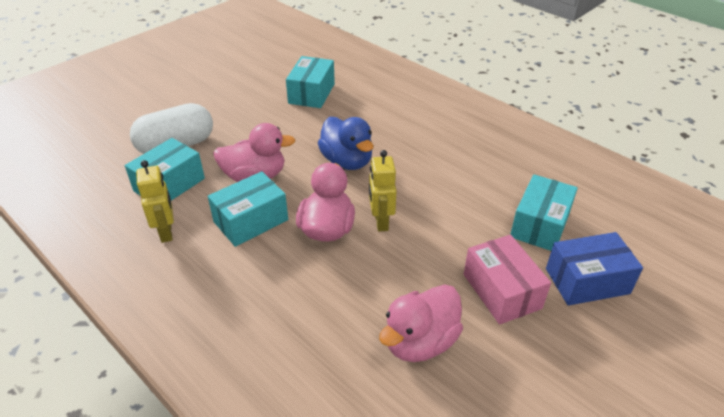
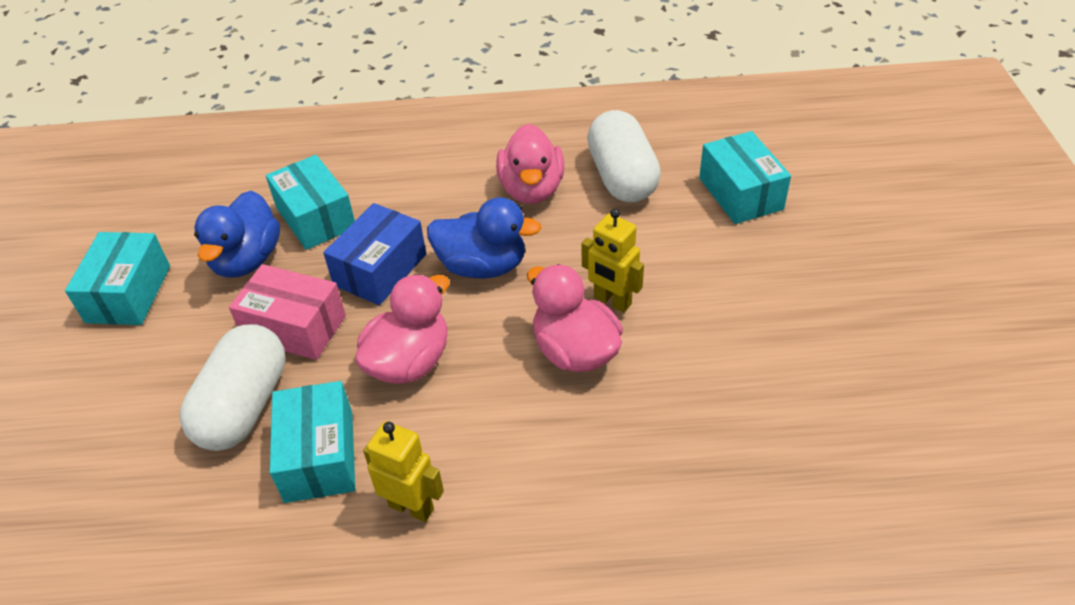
camera: 45 degrees left, 5 degrees up
(251, 221) = (485, 411): turquoise box -> turquoise box (128, 294)
(261, 92) = (247, 260): none -> blue duck
(420, 342) = (804, 378): pink duck -> pink duck (531, 189)
(481, 170) = (622, 177): none -> white capsule
(502, 291) = (796, 278): pink box -> pink box (294, 327)
(587, 281) = (837, 215): blue box -> blue box (380, 269)

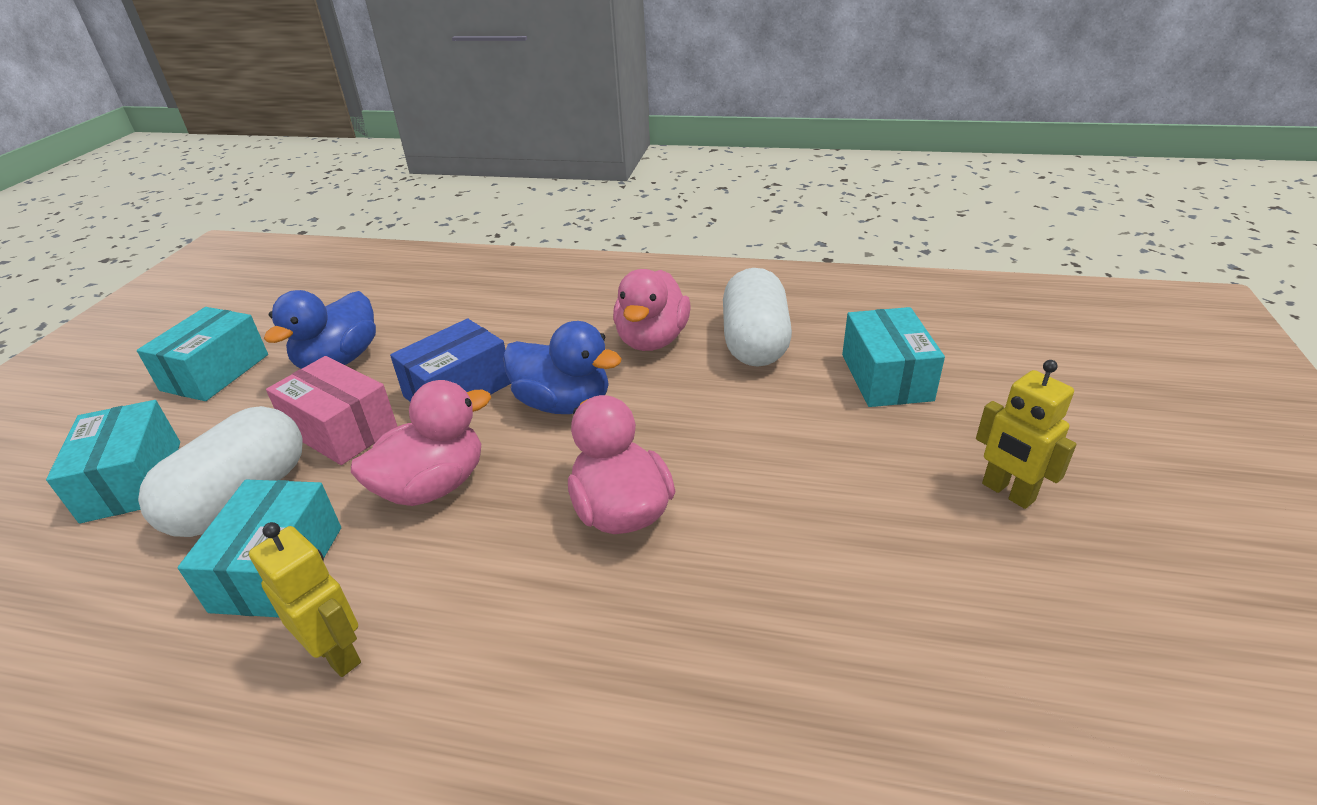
camera: 15 degrees right, 10 degrees down
(316, 218) = (426, 334): turquoise box -> turquoise box (133, 480)
(612, 301) = (689, 464): yellow robot -> yellow robot (1007, 492)

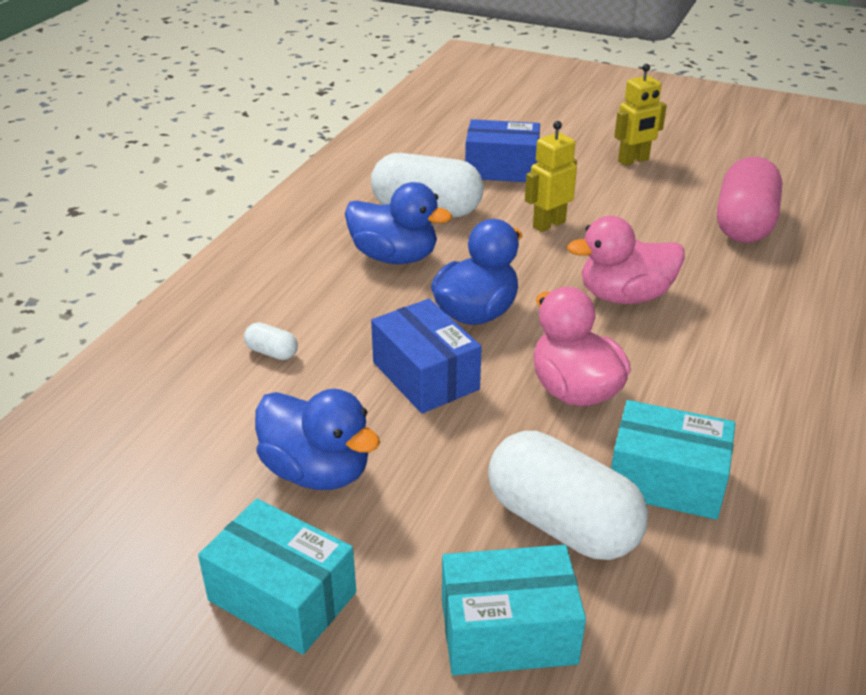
camera: 80 degrees left, 0 degrees up
(338, 653) = (758, 435): yellow robot -> yellow robot (548, 224)
(341, 429) = (466, 457): pink box -> none
(489, 311) = (272, 352): none -> white capsule
(652, 340) = (394, 257): pink duck -> blue duck
(877, 640) = (744, 224): none -> pink capsule
(886, 377) = (501, 169): turquoise box -> blue box

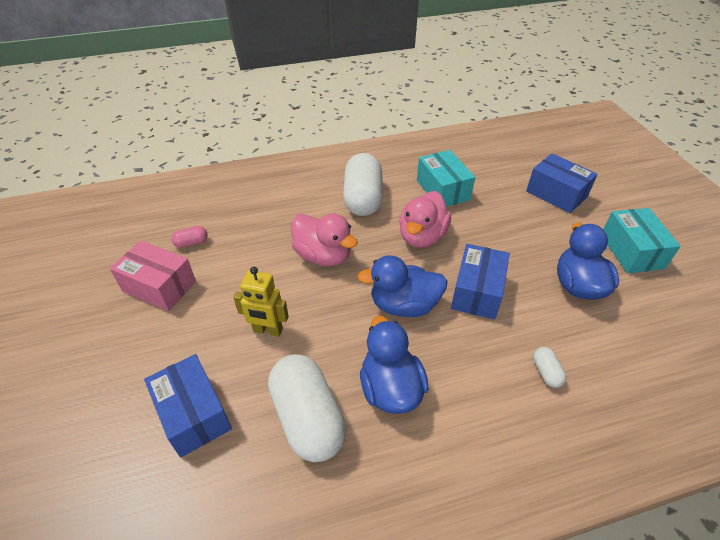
camera: 130 degrees left, 10 degrees up
(508, 631) = (556, 194): turquoise box -> blue box
(562, 523) = (498, 204): white capsule -> white capsule (363, 199)
(633, 160) = (120, 335): yellow robot -> none
(684, 190) = (159, 286): none -> pink box
(744, 224) = (191, 243): pink capsule -> pink capsule, size x0.42

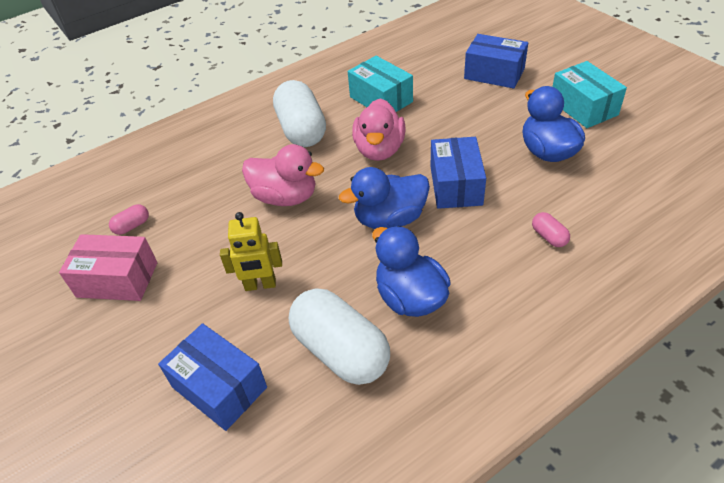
camera: 15 degrees left, 0 degrees up
(546, 372) = (549, 237): white capsule -> pink capsule

